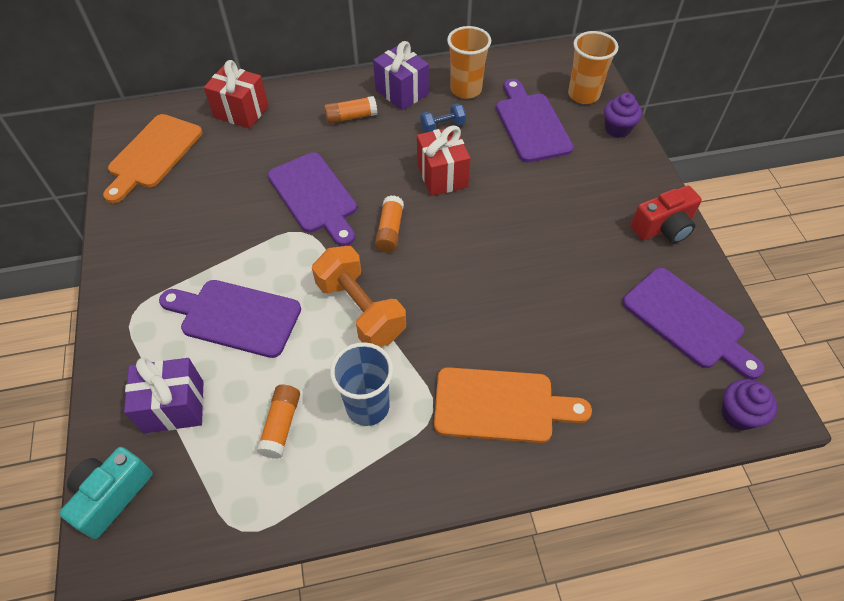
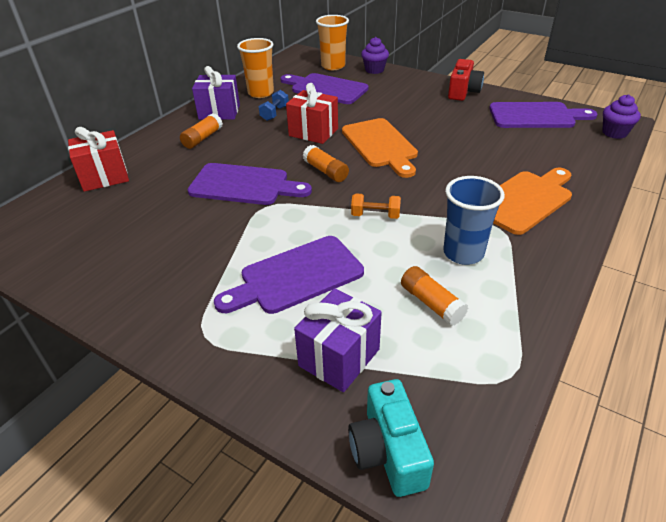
camera: 45 degrees left, 15 degrees down
(153, 155) = (57, 239): orange cutting board -> orange cutting board (380, 145)
(360, 310) = (375, 215): orange dumbbell -> orange dumbbell, size x0.50

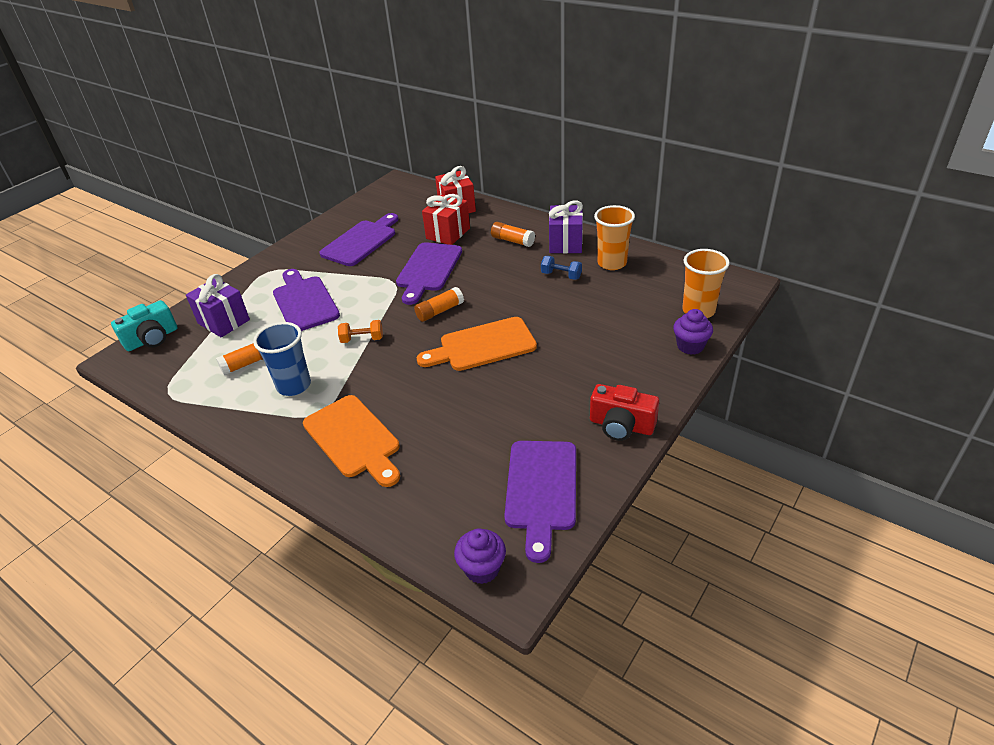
camera: 95 degrees right, 0 degrees up
(313, 132) = (516, 301): red gift -> red gift (448, 233)
(326, 88) = (626, 307): purple cutting board -> purple cutting board (361, 241)
(375, 215) = (362, 339): orange dumbbell -> orange dumbbell turned 75 degrees clockwise
(388, 451) = (152, 339): turquoise camera -> turquoise camera turned 150 degrees clockwise

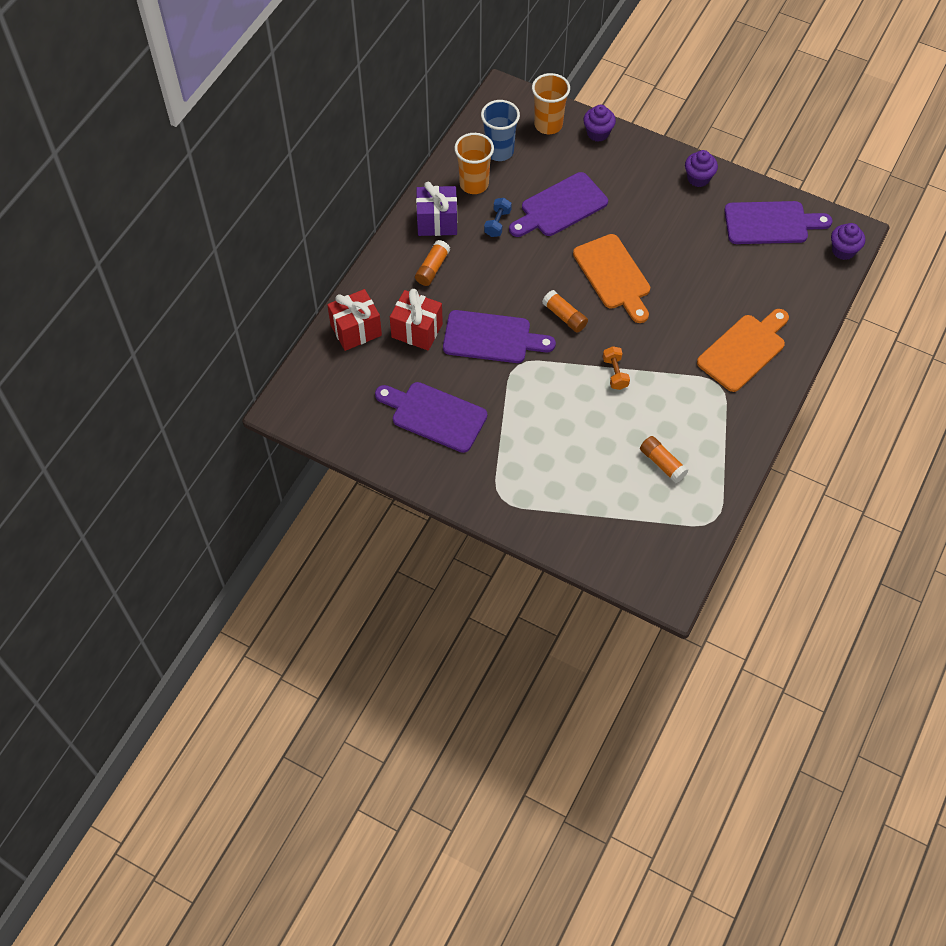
camera: 100 degrees left, 20 degrees up
(152, 339) = (636, 573): turquoise camera -> none
(224, 321) = (599, 511): purple gift -> none
(294, 386) = (688, 413): blue cup -> blue cup (499, 151)
(304, 302) = (558, 442): purple cutting board -> purple cutting board (560, 207)
(621, 425) = (698, 178): red camera -> purple cupcake

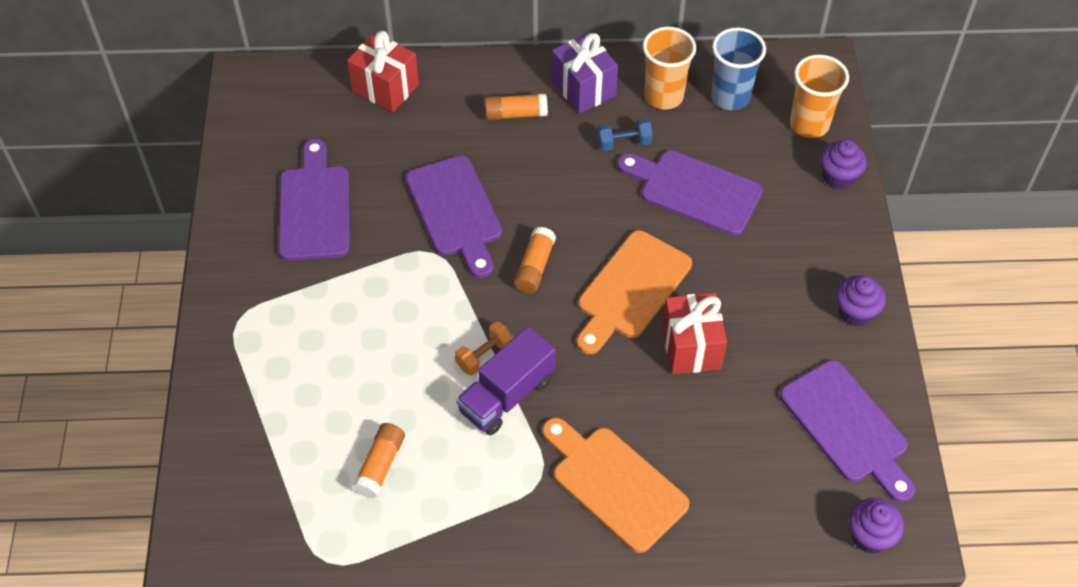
camera: 60 degrees right, 5 degrees down
(417, 330) = (420, 139): red gift -> red gift (691, 347)
(651, 375) = (507, 395): none -> purple truck
(744, 350) = (614, 484): orange cutting board -> orange cutting board turned 150 degrees counterclockwise

